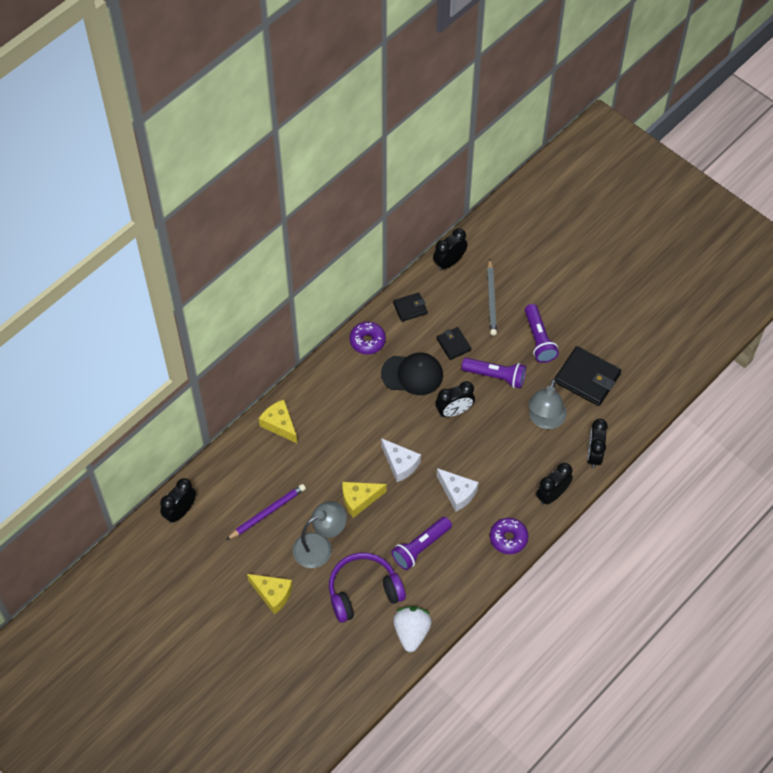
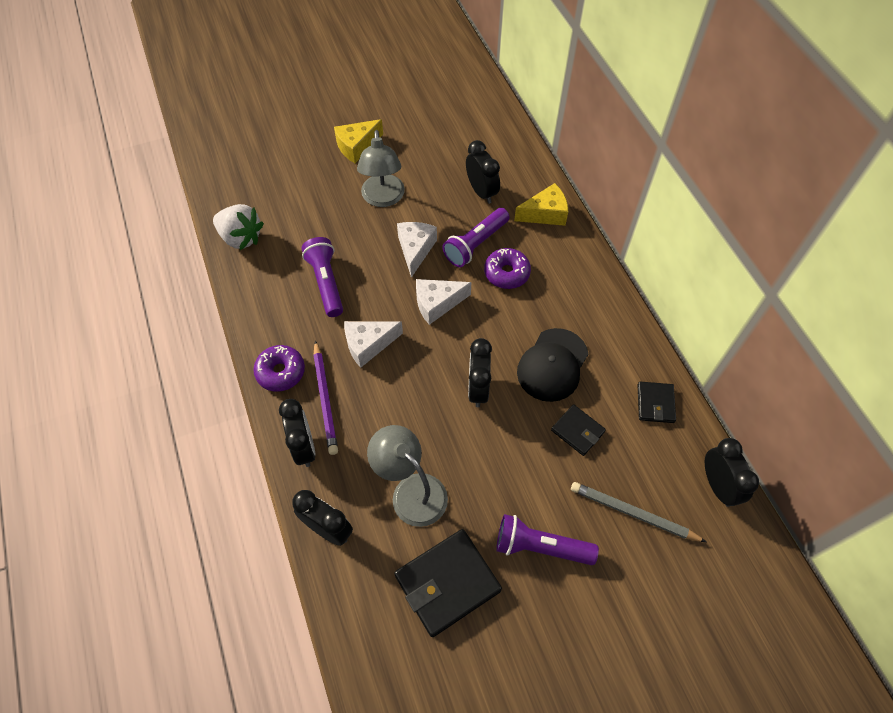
camera: 115 degrees right, 0 degrees up
(180, 511) = (485, 109): black clock -> black clock (481, 192)
(267, 513) = (446, 170): purple pencil -> purple pencil (325, 399)
(359, 500) = (415, 250): yellow cheese -> white cheese
(363, 591) = (311, 215): purple headphones -> none
(367, 341) = (622, 336): purple donut -> purple donut (506, 273)
(453, 344) = (577, 431): black wallet -> black wallet turned 45 degrees clockwise
(495, 376) = (506, 460): purple flashlight -> purple flashlight (475, 244)

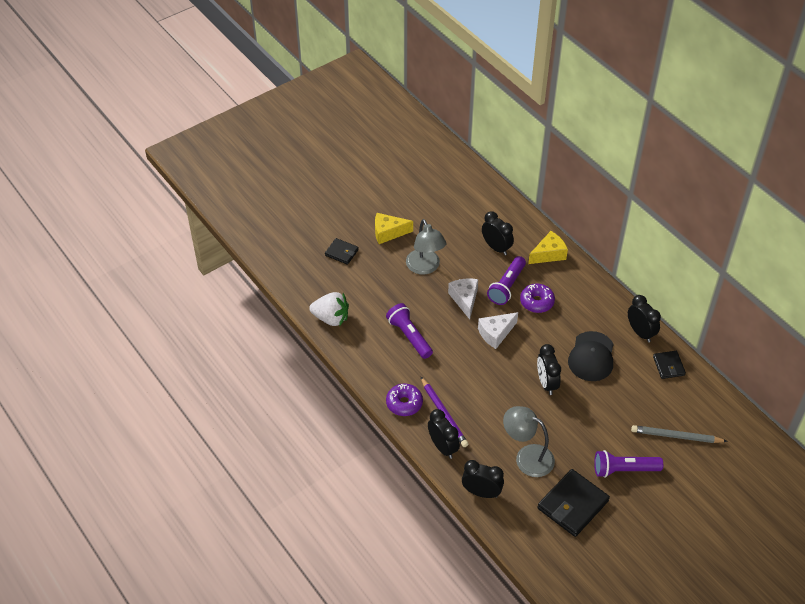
camera: 15 degrees left, 10 degrees down
(357, 146) = (388, 233): yellow cheese -> yellow cheese turned 45 degrees clockwise
(368, 345) = (458, 372): white cheese -> none
(577, 431) = (623, 395): black wallet -> black wallet (341, 252)
(717, 485) = (724, 407): black clock -> black clock (640, 332)

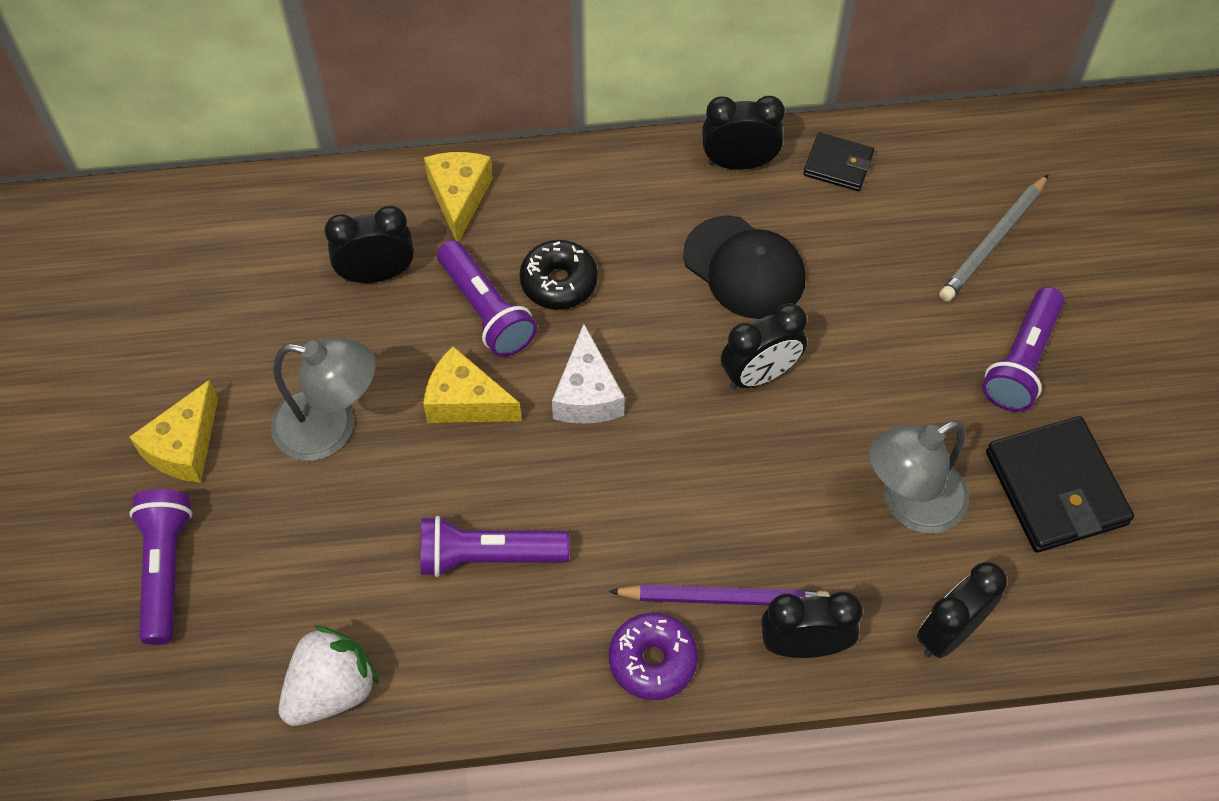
camera: 60 degrees left, 10 degrees up
(341, 252) = (166, 570): black wallet -> purple flashlight
(465, 299) = (465, 401): white cheese -> yellow cheese
(537, 302) = (559, 282): purple donut -> black donut
(546, 383) = (759, 375): black clock -> black clock turned 45 degrees counterclockwise

